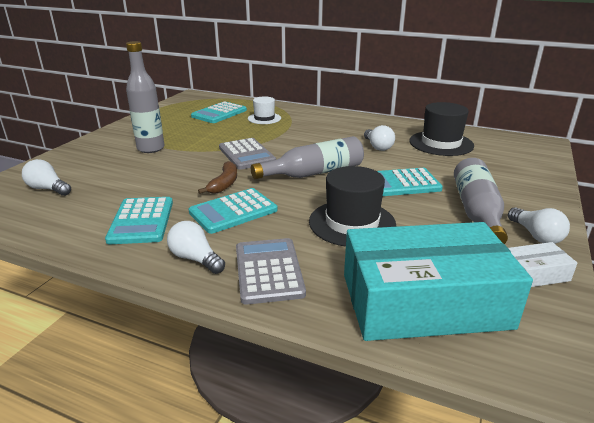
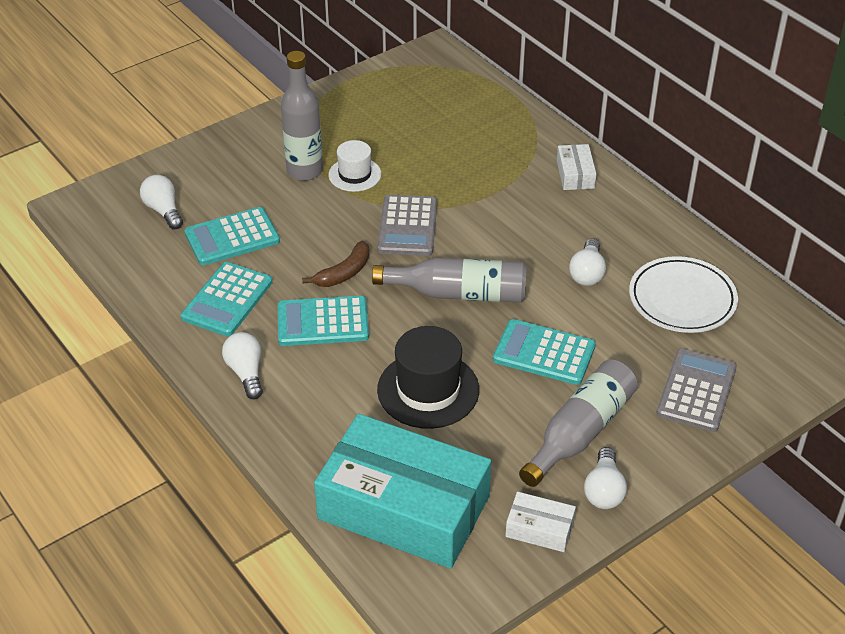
camera: 30 degrees right, 15 degrees up
(219, 113) = (439, 116): turquoise calculator -> turquoise calculator (232, 237)
(264, 118) = (491, 150): white hat -> white hat (355, 174)
(268, 271) = (299, 415): grey calculator -> grey calculator (696, 391)
(321, 117) = (575, 174): none -> white box
(441, 143) = (682, 299): black hat -> white plate

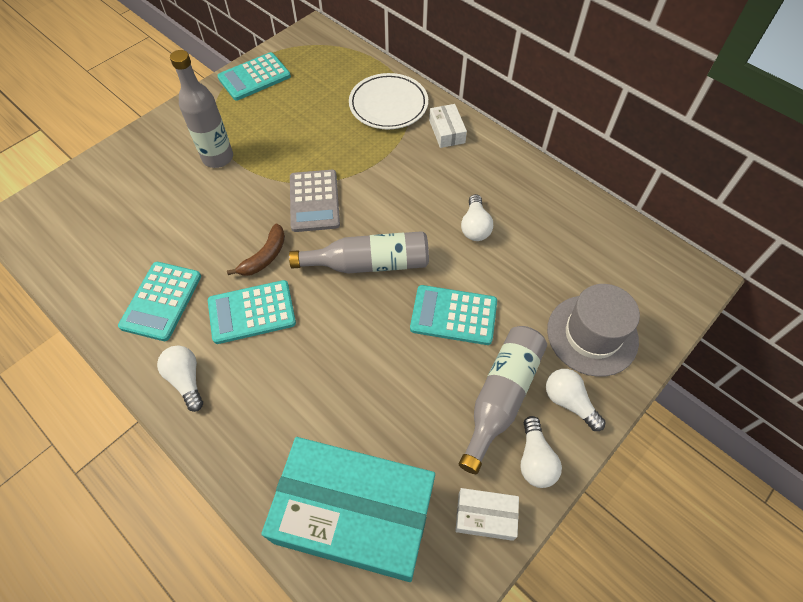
camera: 10 degrees left, 15 degrees up
(163, 211) = (95, 214): white light bulb -> white light bulb (569, 402)
(232, 237) = (160, 234): turquoise calculator -> turquoise calculator (254, 77)
(355, 174) = (262, 155): white hat -> none
(428, 390) = (357, 372): black hat -> none
(682, 299) = (559, 241): white plate -> white plate (388, 105)
(696, 391) = (592, 335): grey calculator -> grey hat

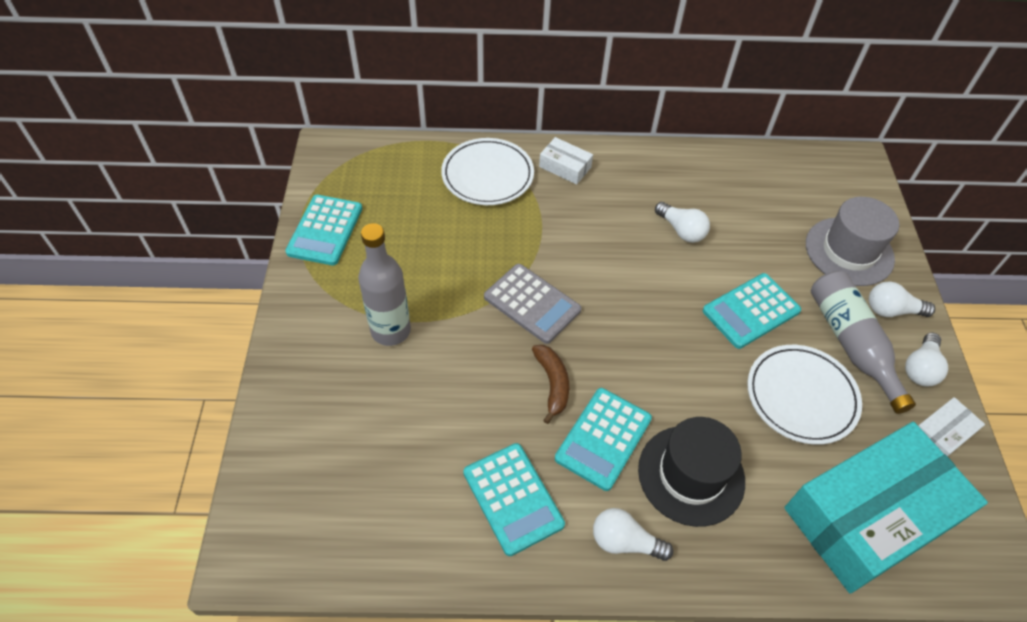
camera: 45 degrees left, 5 degrees down
(274, 379) = (691, 475): none -> black hat
(369, 263) = (642, 321): grey bottle -> none
(413, 398) = (801, 396): none -> white plate
(535, 459) = (920, 368): white light bulb -> white light bulb turned 75 degrees clockwise

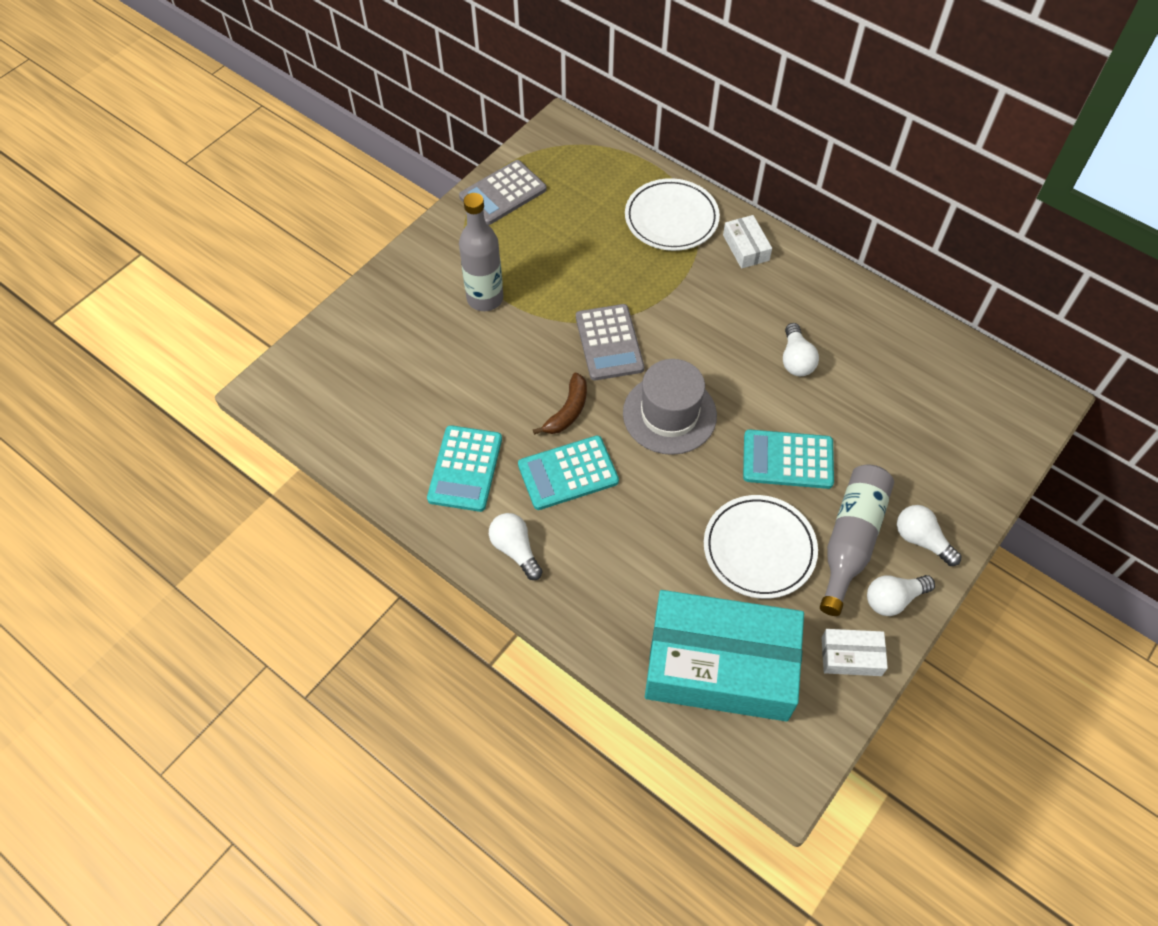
camera: 40 degrees right, 5 degrees up
(325, 230) = (503, 193): turquoise calculator -> grey calculator
(691, 475) = (609, 541): black hat -> none
(849, 251) = (938, 469): grey hat -> grey hat (669, 414)

